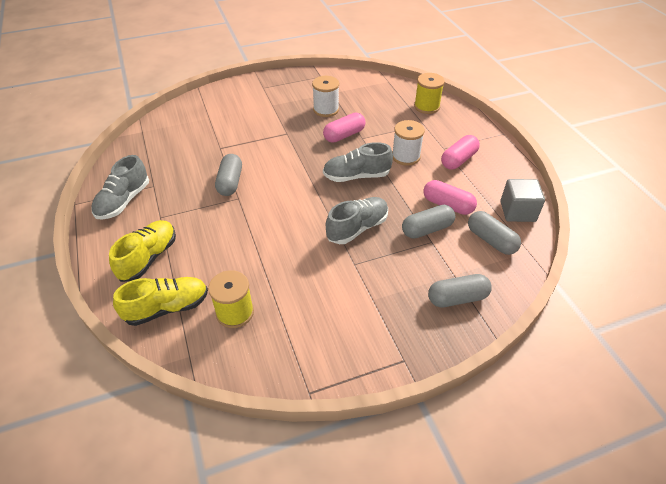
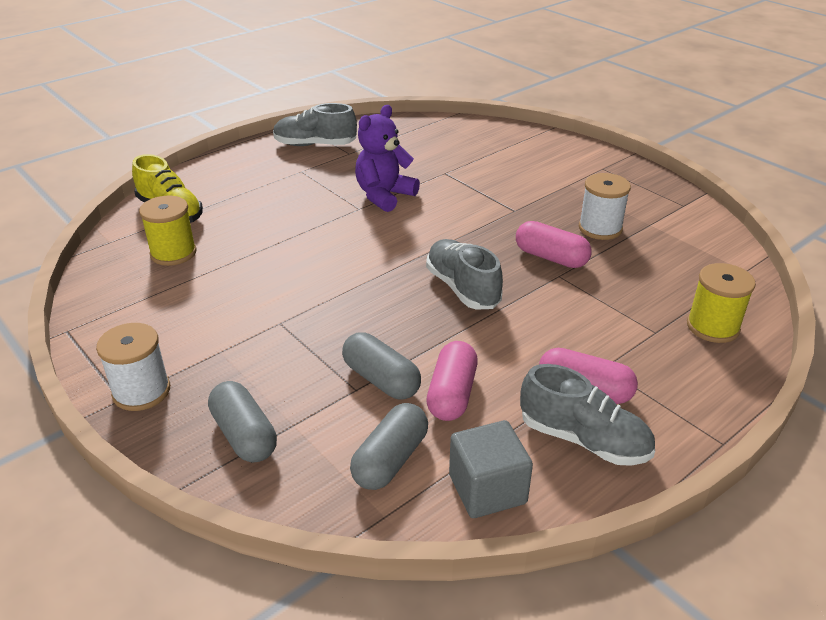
camera: 70 degrees right, 10 degrees down
(148, 258) = (237, 182): yellow shoe -> none
(230, 182) = (384, 196): grey capsule -> purple teddy bear
(357, 228) = (350, 311): grey shoe -> grey shoe (583, 439)
(405, 156) = (546, 327): white spool -> white spool (141, 391)

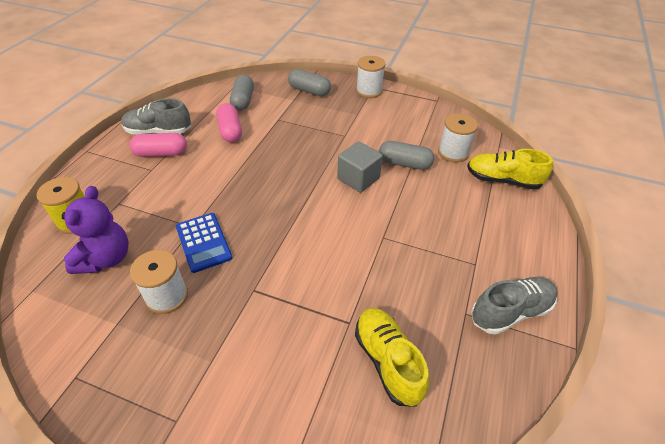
camera: 150 degrees right, 10 degrees up
(173, 253) = (453, 152): yellow spool -> white spool
(381, 379) = (269, 126): grey capsule -> grey capsule (404, 163)
(384, 196) = (377, 260): purple teddy bear -> purple teddy bear (106, 258)
(434, 151) = (388, 361): none -> yellow shoe
(462, 288) = (257, 191): grey shoe -> none
(487, 489) = (197, 103): grey cube -> grey cube (358, 178)
(551, 257) = (203, 242): pink capsule -> blue calculator

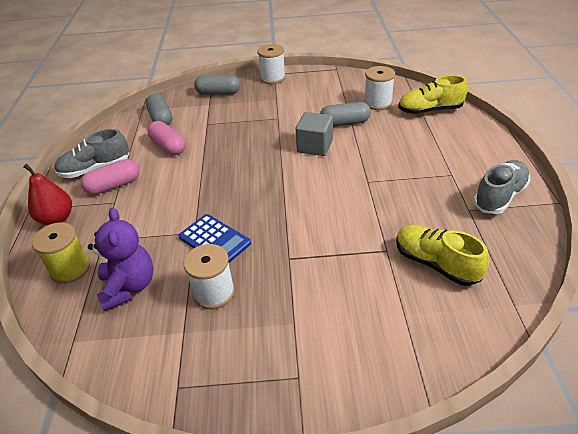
camera: 20 degrees left, 5 degrees down
(98, 168) = (57, 219): none -> red pear

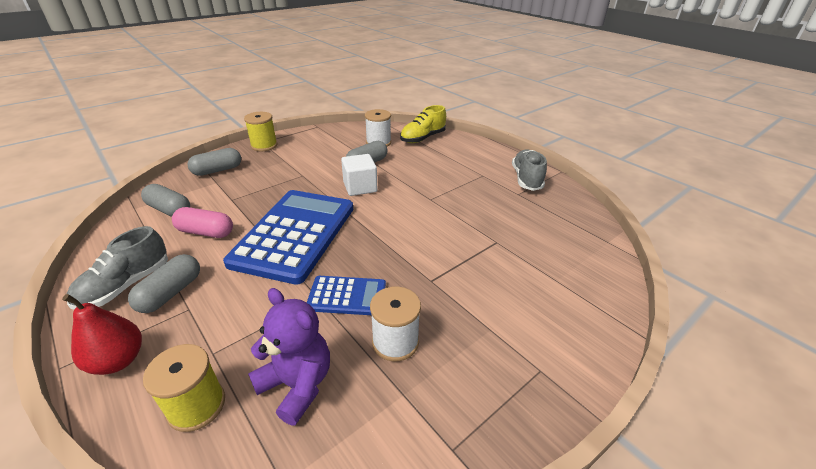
camera: 40 degrees left, 5 degrees down
(114, 186) = (171, 293): pink capsule -> grey capsule
(224, 172) = (295, 234): none -> blue calculator
(273, 78) = (264, 145): white spool -> yellow spool
(315, 146) = (360, 187): grey cube -> white cube
(436, 264) = (538, 237): yellow shoe -> none

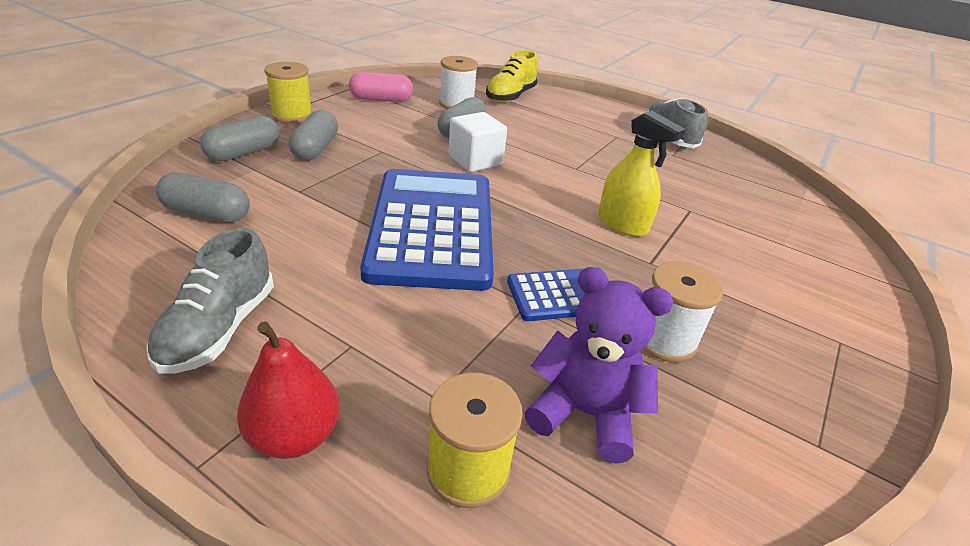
camera: 20 degrees left, 0 degrees up
(171, 293) = (305, 328): grey capsule -> grey capsule (315, 149)
(206, 232) = (294, 239): pink capsule -> pink capsule (381, 99)
(432, 247) = (622, 224): none -> yellow spray bottle

